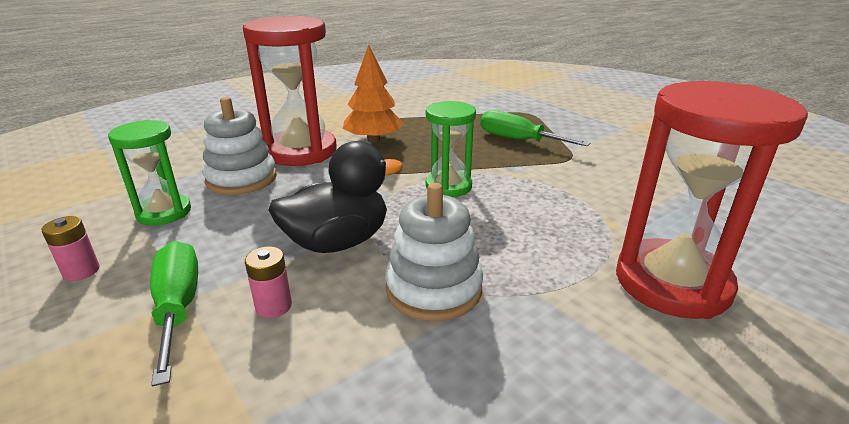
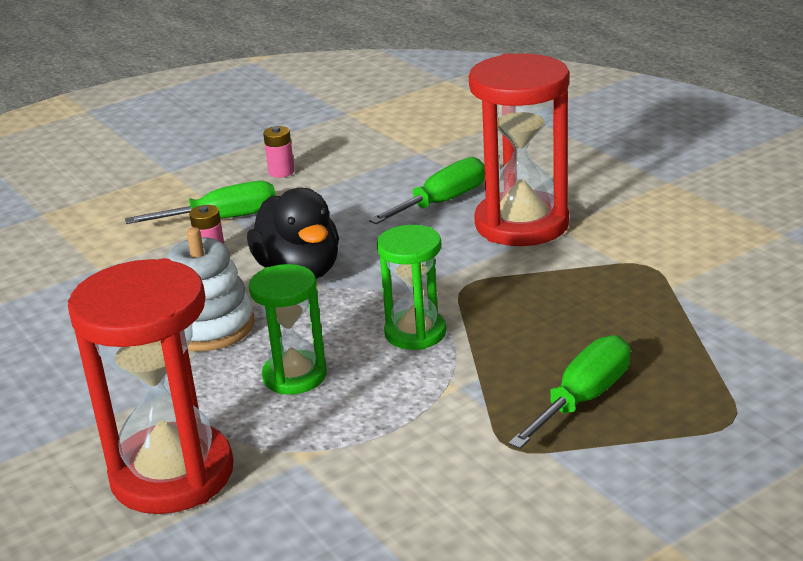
camera: 95 degrees right, 0 degrees up
(164, 212) = (371, 180): green hourglass -> green hourglass (294, 376)
(241, 179) = (442, 202): white stacking toy -> green screwdriver
(373, 140) = (568, 270): orange tree -> none

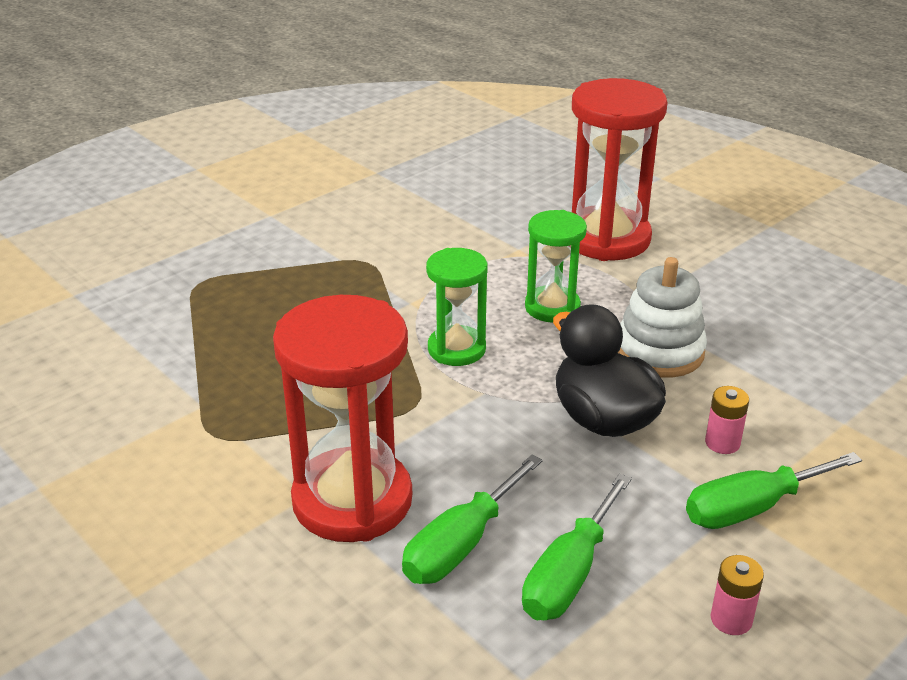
camera: 170 degrees right, 5 degrees up
(583, 399) = (309, 295): green screwdriver -> green screwdriver (569, 574)

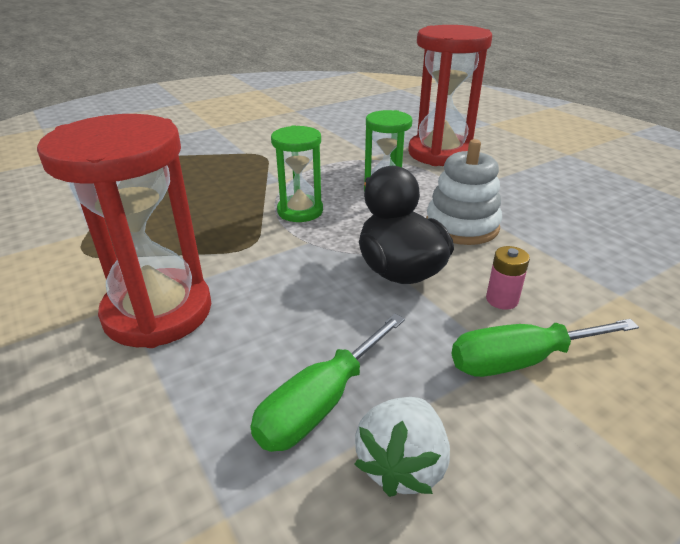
camera: 10 degrees right, 0 degrees up
(461, 544) = (231, 361): green screwdriver -> none
(662, 617) = (402, 464): none -> white strawberry
(731, 619) = (477, 478): pink battery -> none

